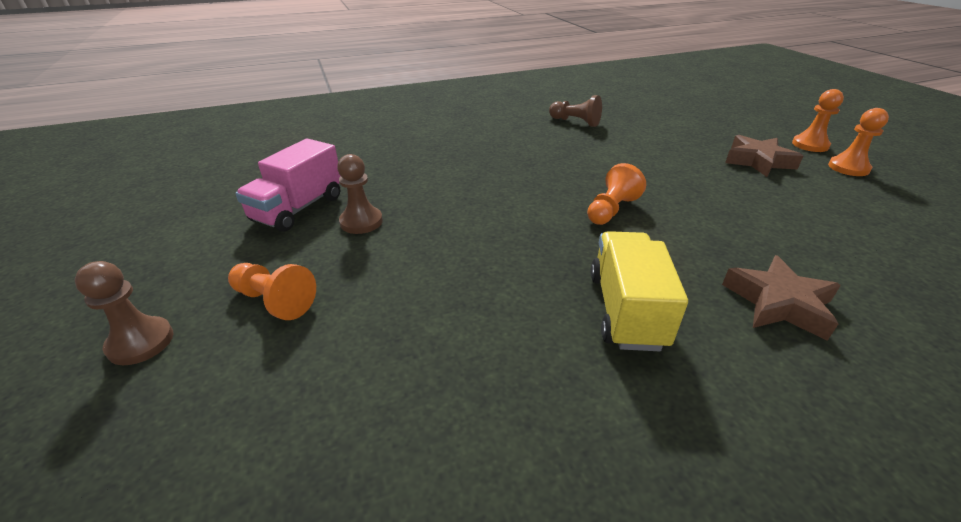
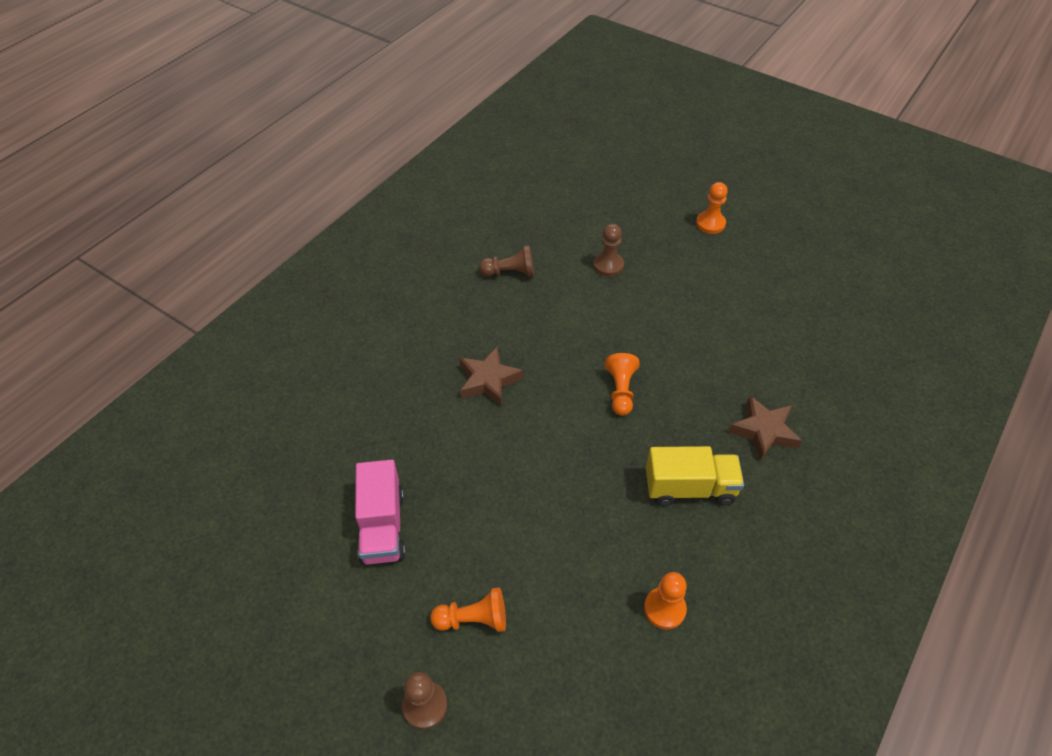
camera: 35 degrees left, 15 degrees up
(361, 222) = (451, 510): brown pawn -> brown pawn (608, 265)
(626, 310) = (689, 488): yellow truck -> yellow truck turned 120 degrees clockwise
(758, 161) = (685, 268): brown star -> brown star (488, 380)
(848, 168) = (747, 247): orange pawn -> orange pawn (664, 609)

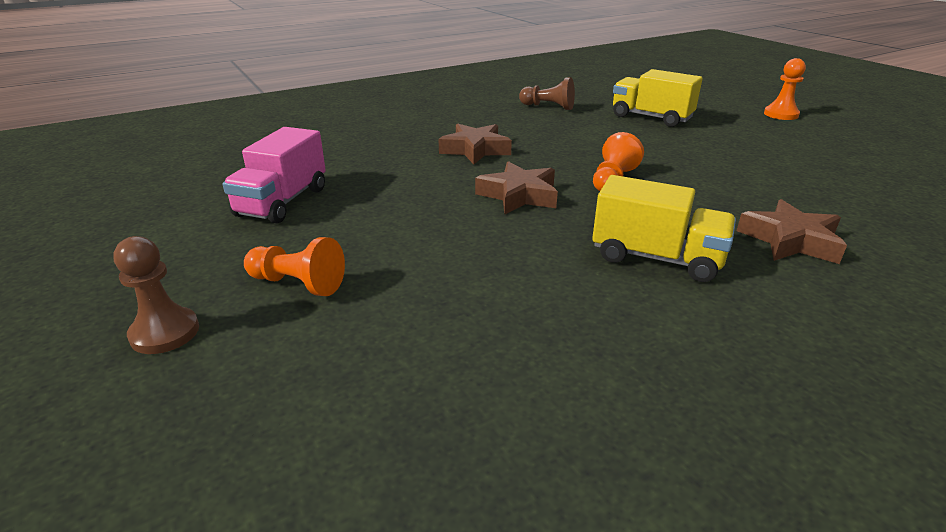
camera: 25 degrees right, 20 degrees down
(562, 442) = (519, 195): none -> brown star
(608, 265) = (651, 117): brown pawn -> yellow truck
(664, 609) = (549, 347): orange pawn -> none

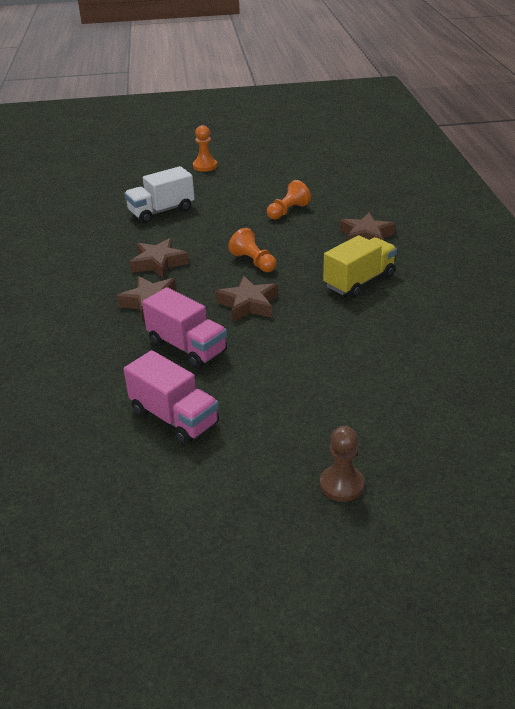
camera: 65 degrees left, 5 degrees up
(298, 284) = (312, 421): orange pawn -> orange pawn (288, 211)
(409, 182) = (187, 347): none -> pink truck
(548, 107) = (91, 245): brown pawn -> none
(551, 137) = (158, 263): none -> brown star
(651, 117) = (161, 211): yellow truck -> white truck

